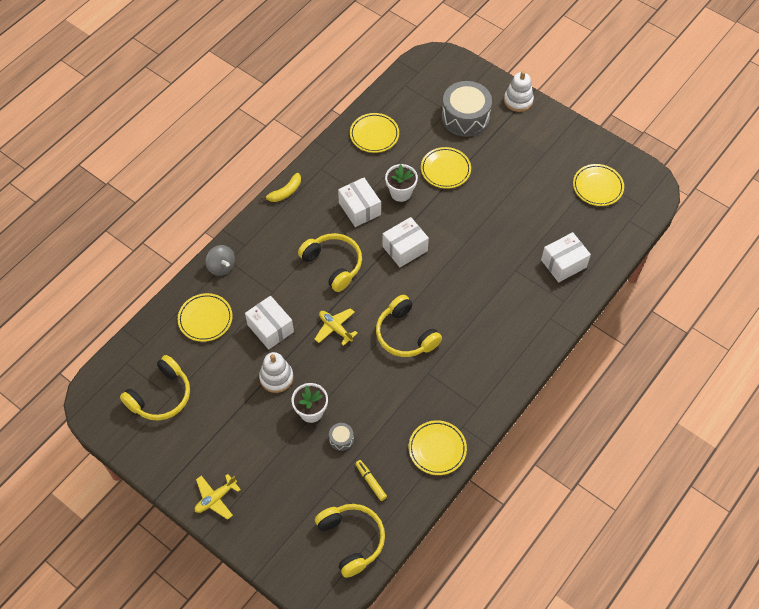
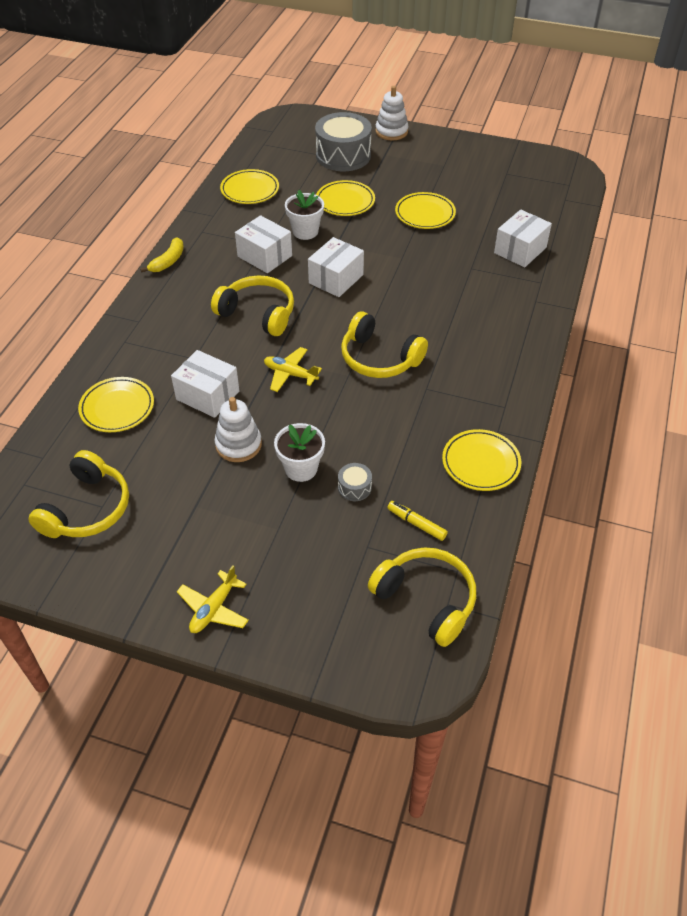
camera: 20 degrees left, 10 degrees down
(221, 266) = (117, 349): grey spinning top -> none
(597, 187) = (515, 180): yellow plate -> yellow plate (425, 214)

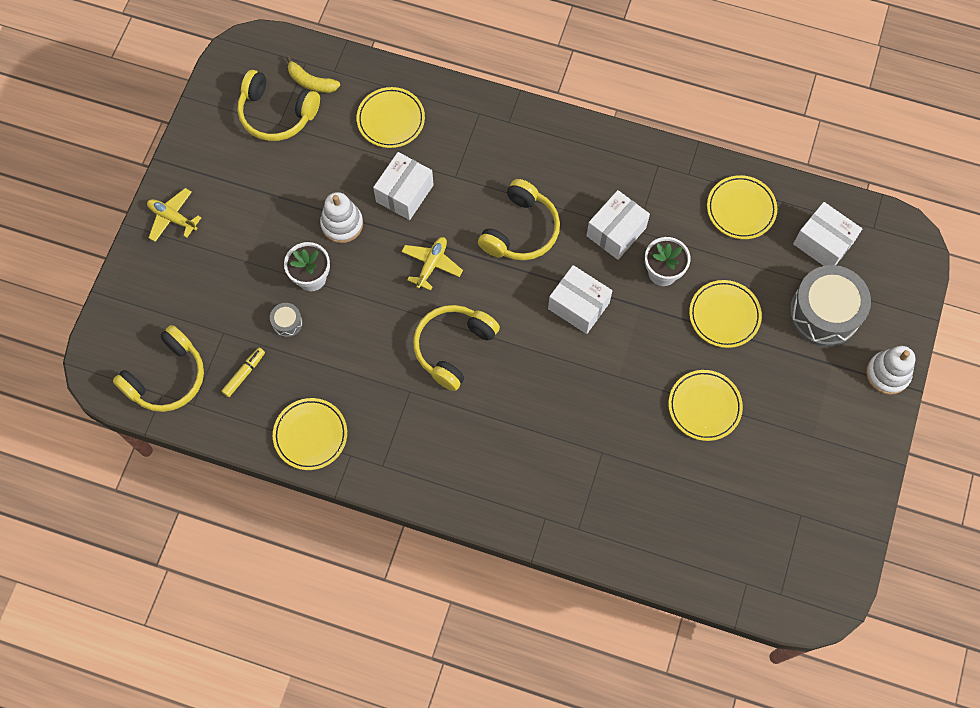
camera: 90 degrees right, 20 degrees up
(168, 261) = (604, 137): yellow banana -> yellow banana (311, 82)
(520, 250) = (637, 512): white box -> white box (823, 243)

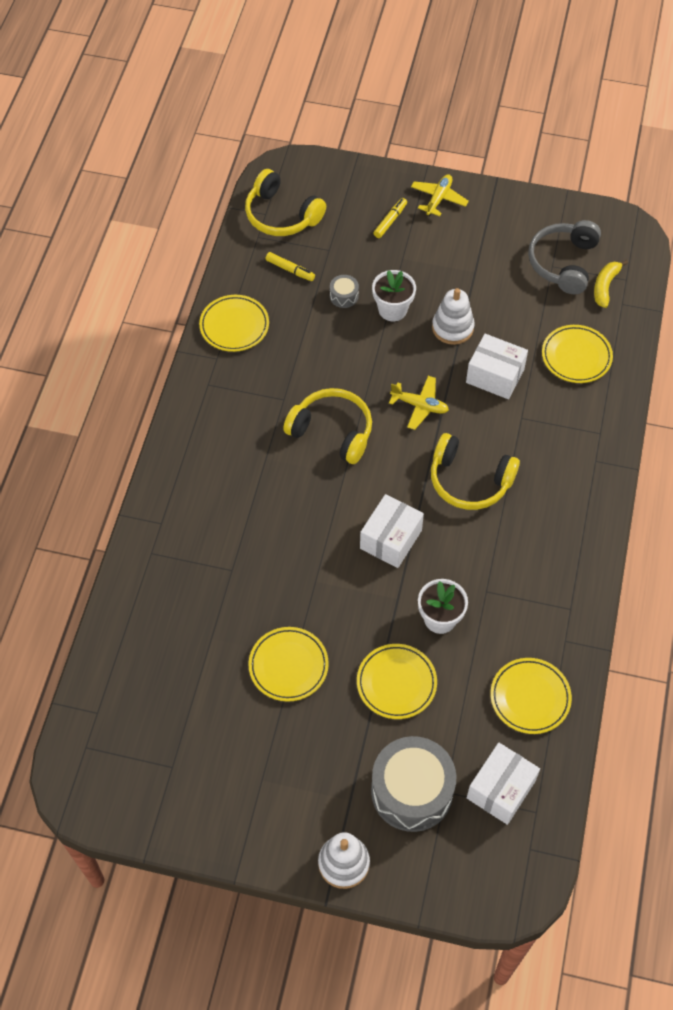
camera: 85 degrees right, 10 degrees down
(194, 268) = (390, 221): none -> yellow marker
(276, 114) = (563, 263): yellow headphones -> grey headphones
(616, 232) = (481, 570): white box -> none

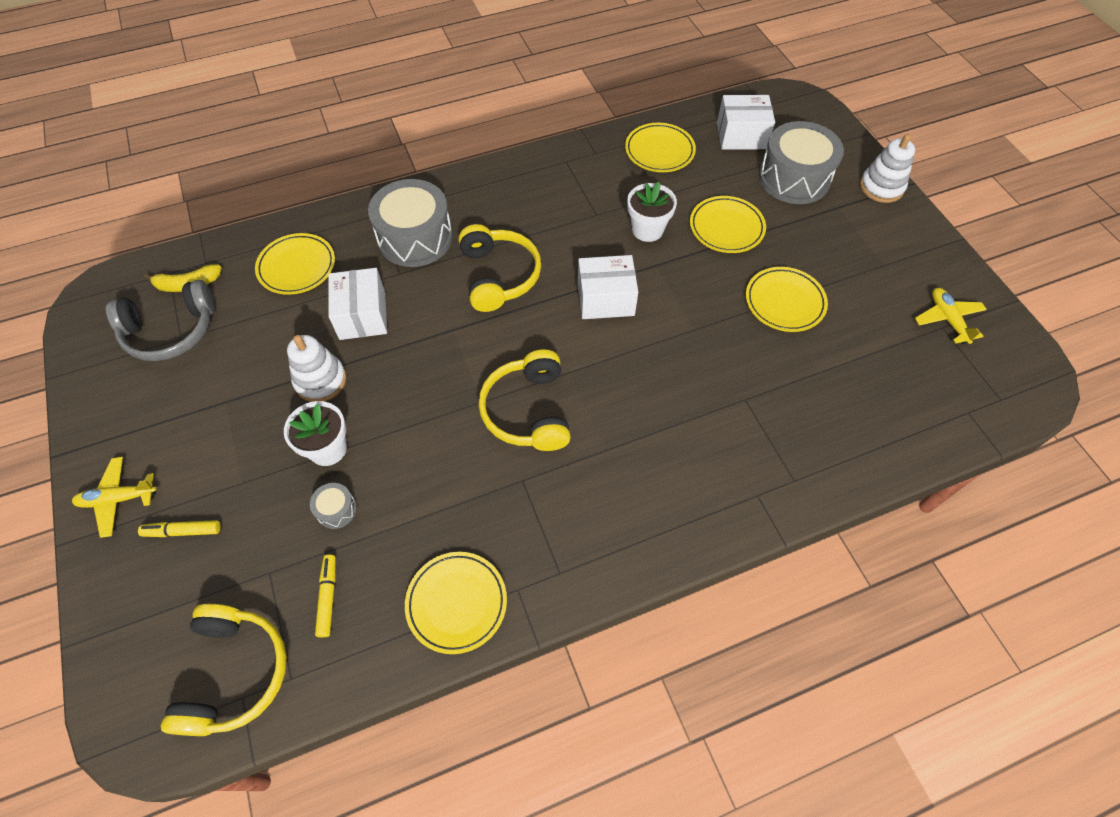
camera: 125 degrees left, 0 degrees up
(419, 405) = (442, 355): yellow plane -> yellow plane (947, 319)
(553, 446) = (415, 238): none -> grey drum

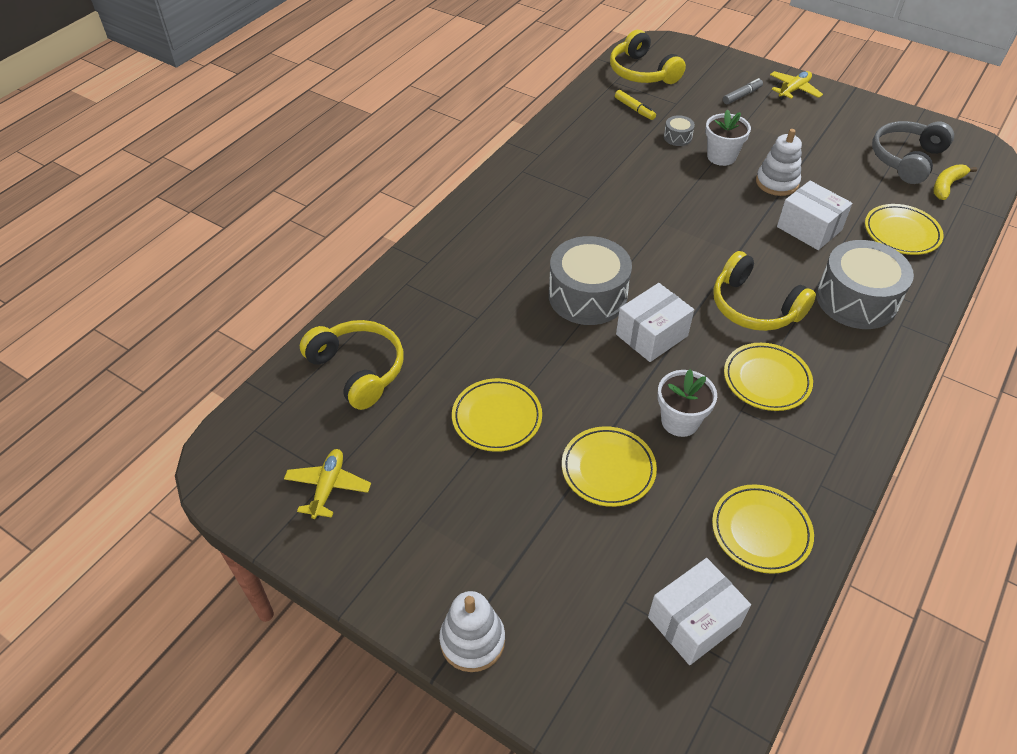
camera: 145 degrees right, 10 degrees down
(183, 531) = (742, 95): yellow marker -> grey marker
(457, 603) = (566, 136): yellow plate -> yellow plate (766, 380)
(528, 411) = (626, 232): yellow headphones -> yellow headphones (358, 369)
(794, 178) = (584, 587): grey drum -> grey drum (587, 296)
(947, 319) = (328, 487): yellow plane -> yellow plane turned 120 degrees counterclockwise

